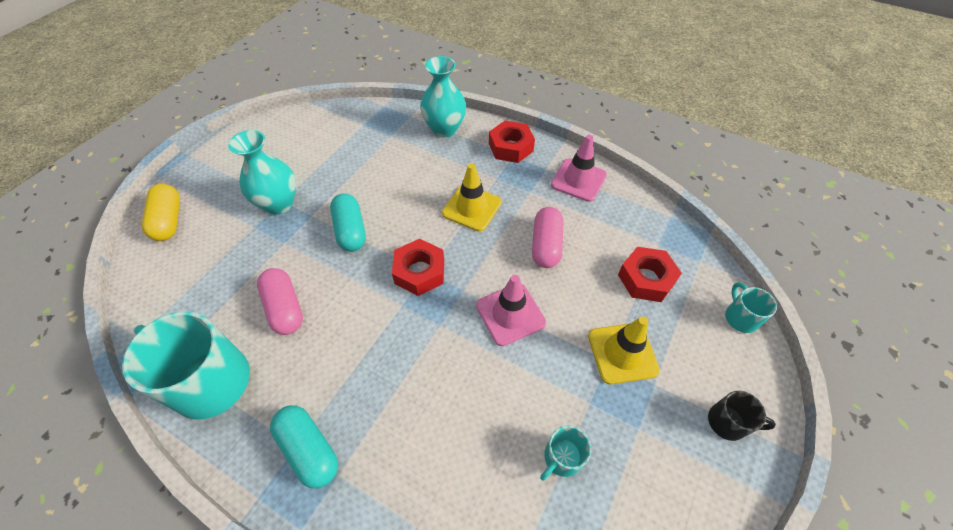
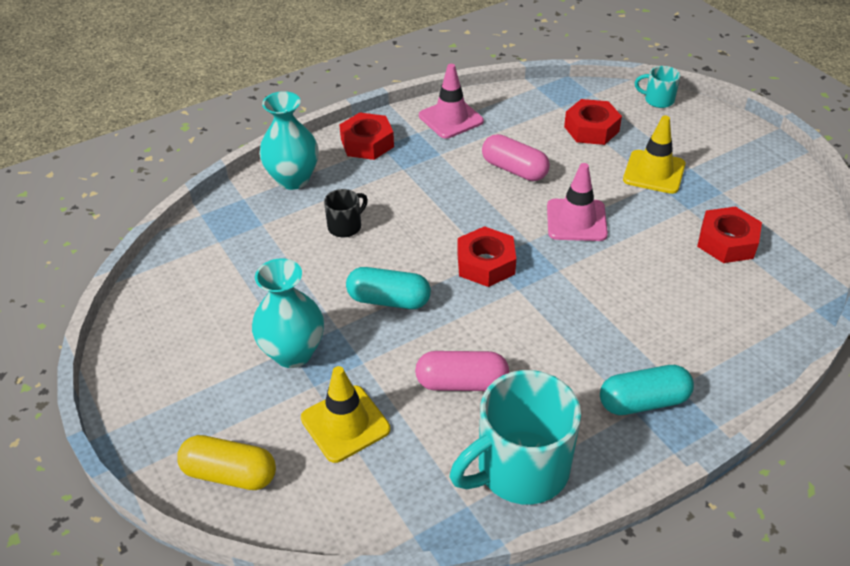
camera: 60 degrees left, 10 degrees down
(472, 208) = (429, 199): yellow traffic cone -> yellow traffic cone (345, 424)
(562, 458) = (727, 242): turquoise mug -> red nut
(728, 422) = (739, 147): black mug -> black mug (345, 226)

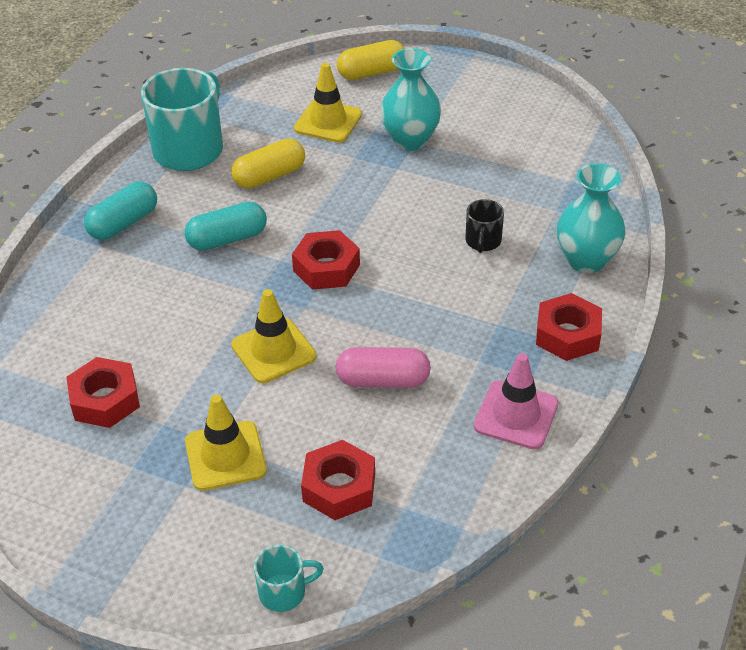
camera: 145 degrees right, 0 degrees up
(389, 300) = (379, 203): turquoise capsule -> turquoise capsule (227, 239)
(461, 383) = (270, 176): pink capsule -> yellow capsule
(576, 220) = (273, 351): pink traffic cone -> yellow traffic cone

